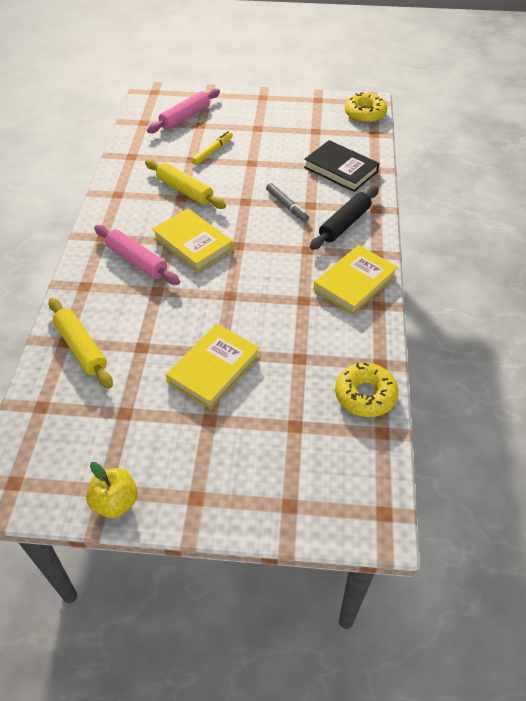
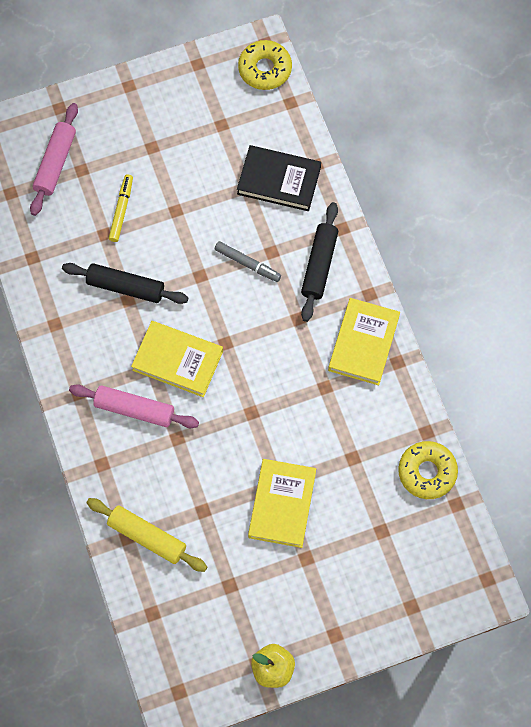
camera: 25 degrees left, 20 degrees up
(185, 190) = (125, 287): yellow rolling pin -> black rolling pin

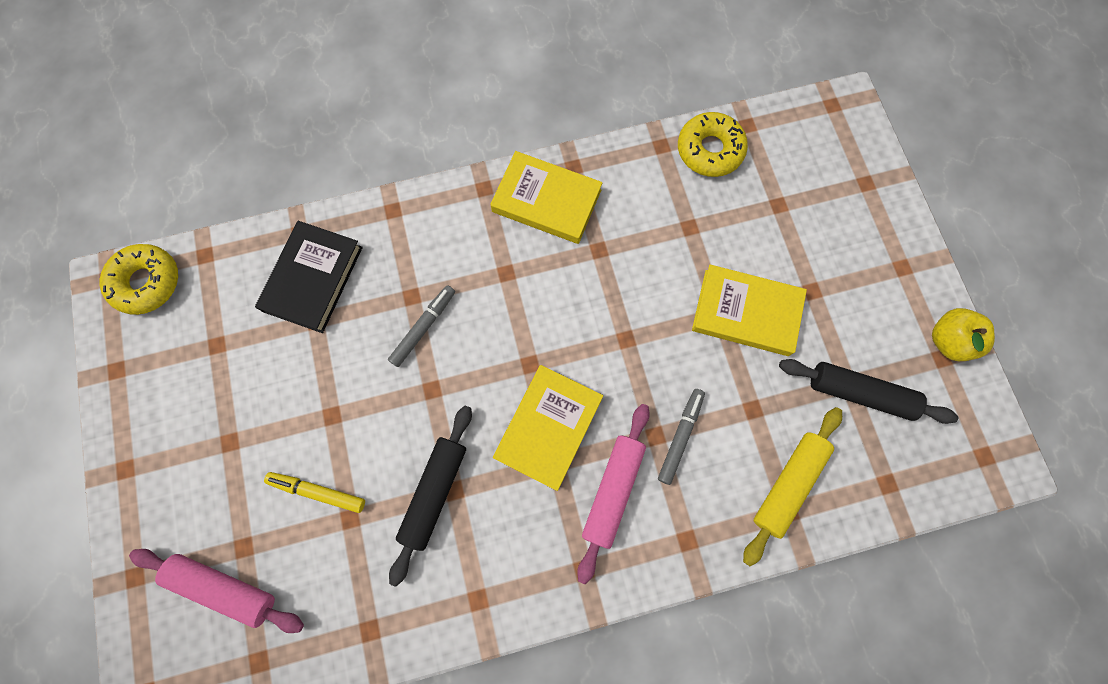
camera: 85 degrees left, 5 degrees up
(178, 456) = (680, 436): none -> grey marker
(319, 265) = (438, 241): black rolling pin -> black rolling pin (859, 393)

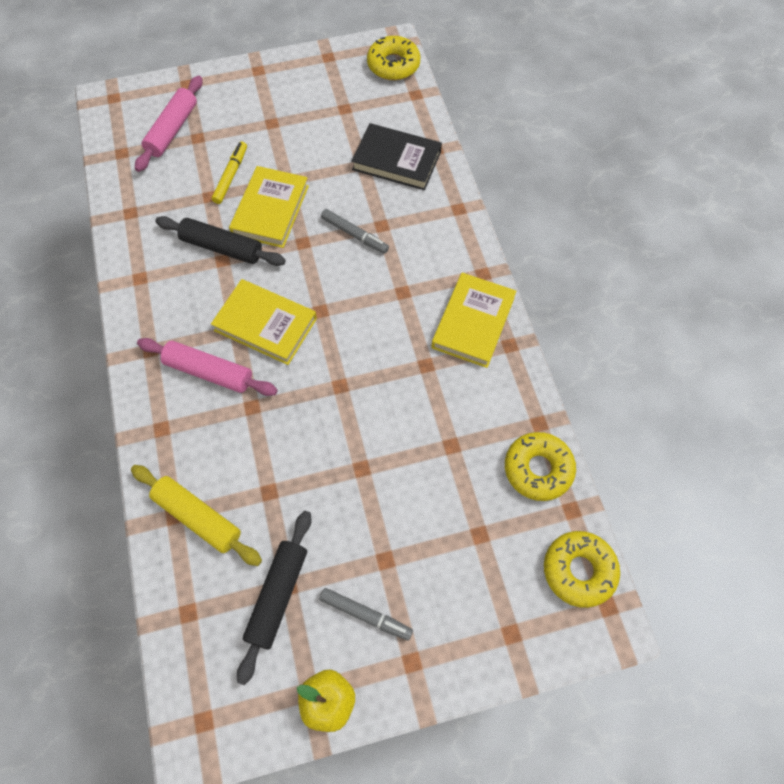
camera: 90 degrees right, 10 degrees down
(680, 436) = (249, 427): grey marker -> grey marker (366, 615)
(746, 312) = (363, 492): yellow book -> yellow book (270, 210)
(803, 124) = (579, 570): none -> yellow donut

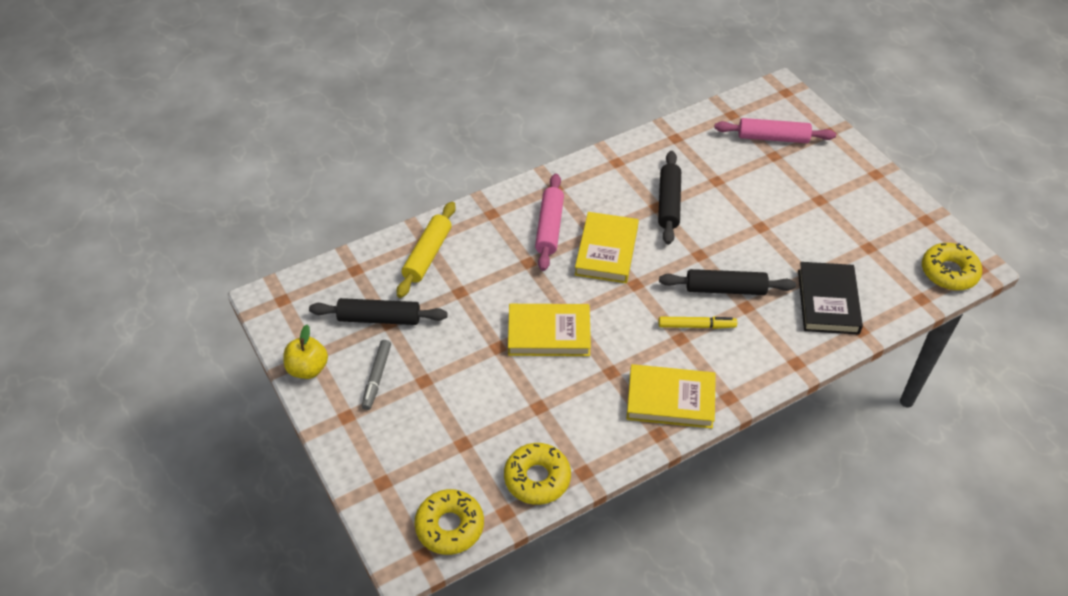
camera: 75 degrees right, 15 degrees down
(231, 176) = (745, 188): yellow marker -> yellow marker (696, 326)
(270, 210) = (722, 224): yellow book -> yellow book (549, 333)
(354, 235) = (725, 289): grey marker -> black rolling pin

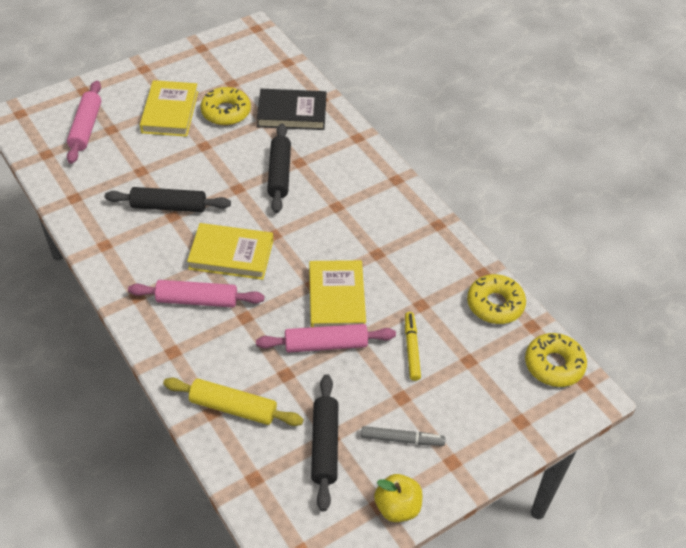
camera: 95 degrees left, 0 degrees up
(492, 323) = (326, 344): none -> pink rolling pin
(670, 399) = (402, 215): yellow book -> yellow book (170, 112)
(696, 326) = (322, 195): yellow marker -> yellow marker (411, 349)
(949, 272) = (260, 44): yellow donut -> yellow donut (226, 112)

